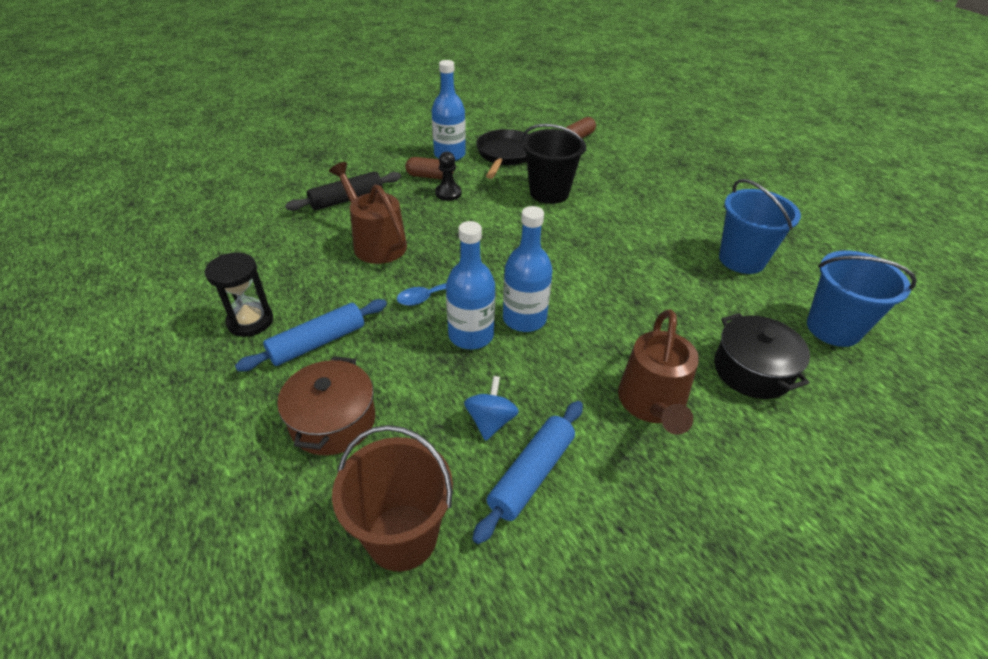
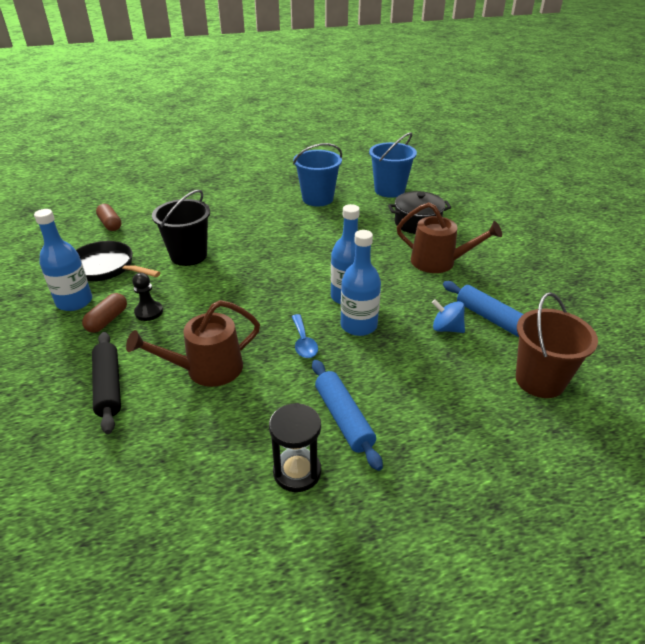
camera: 75 degrees left, 5 degrees down
(333, 421) = (439, 411): brown pot -> none

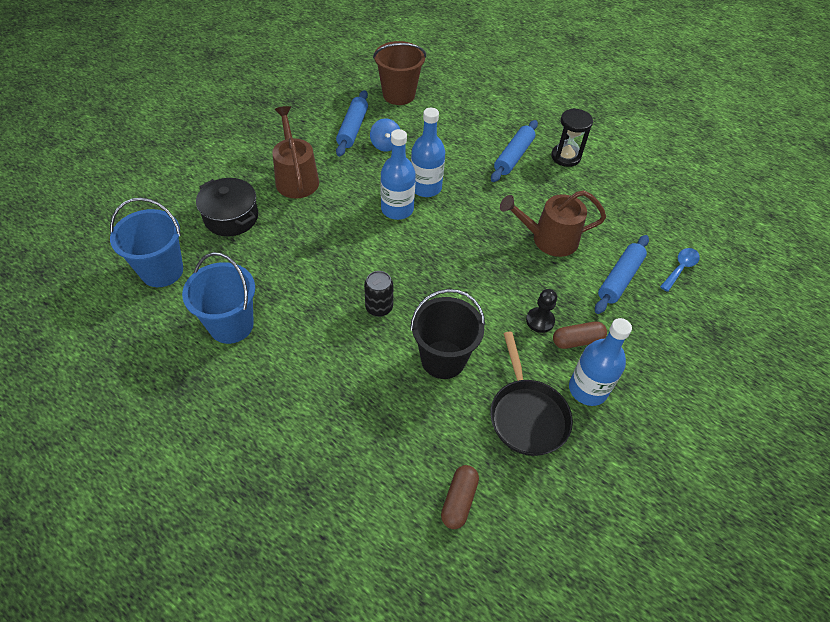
camera: 130 degrees left, 15 degrees up
(108, 387) = (620, 279): black rolling pin -> blue rolling pin
(207, 369) = (549, 239): brown watering can -> brown watering can turned 150 degrees clockwise
(262, 249) = (379, 307): none -> black can
(303, 342) = (472, 206): blue spoon -> blue spoon (680, 268)

